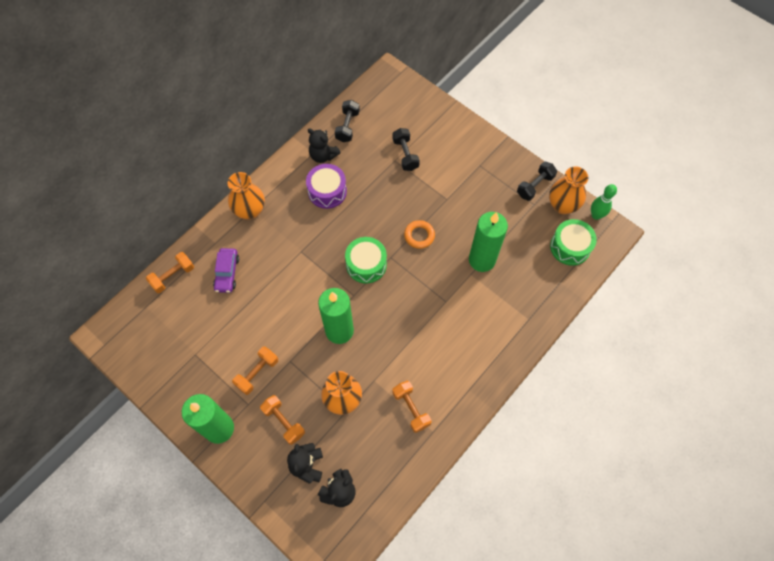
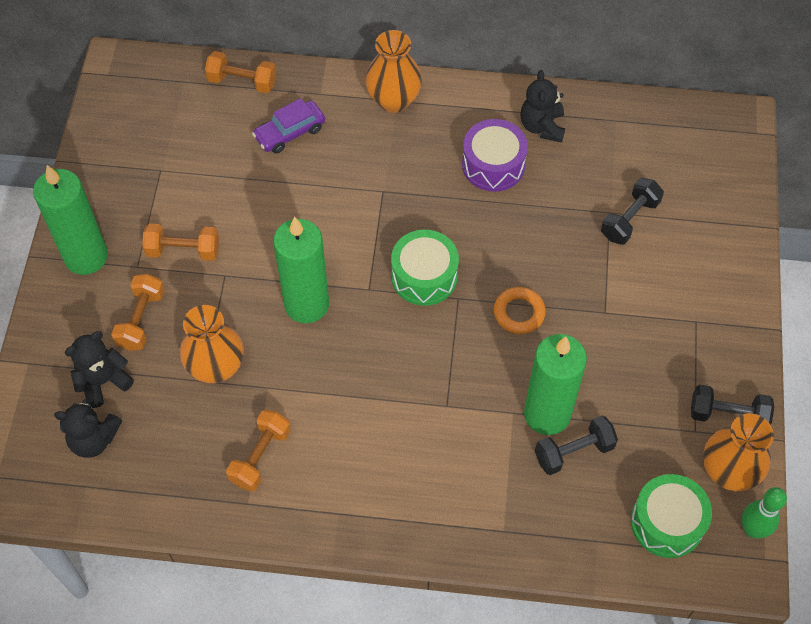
camera: 55 degrees right, 5 degrees down
(347, 126) = (611, 125): black dumbbell -> black dumbbell (574, 452)

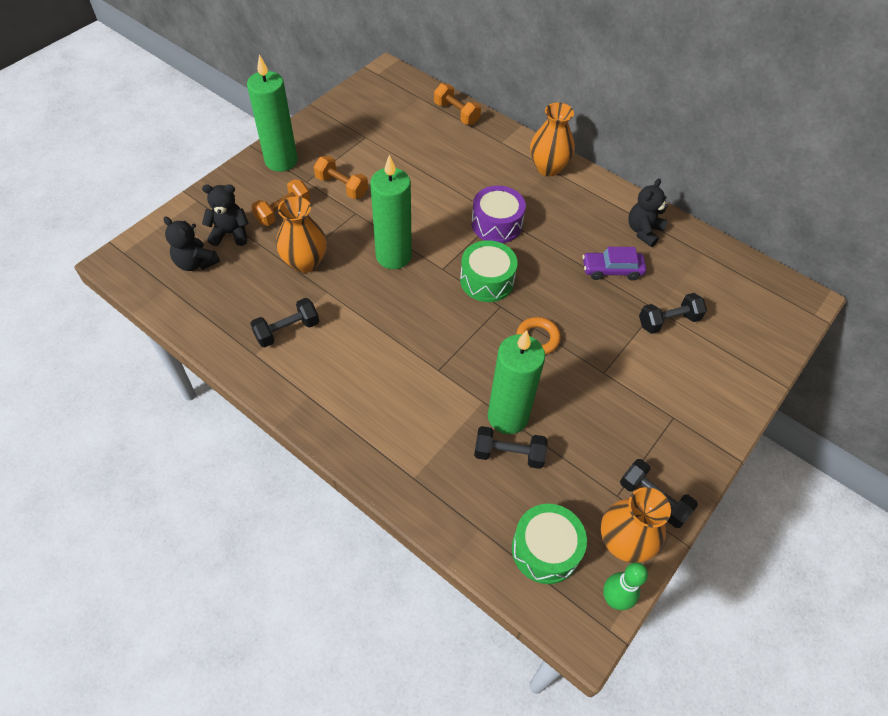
camera: 30 degrees right, 5 degrees down
(260, 456) = (287, 330): orange dumbbell -> black dumbbell
(290, 133) = (464, 154): purple car -> purple car (612, 270)
(493, 165) = (589, 237): purple drum -> purple drum (496, 224)

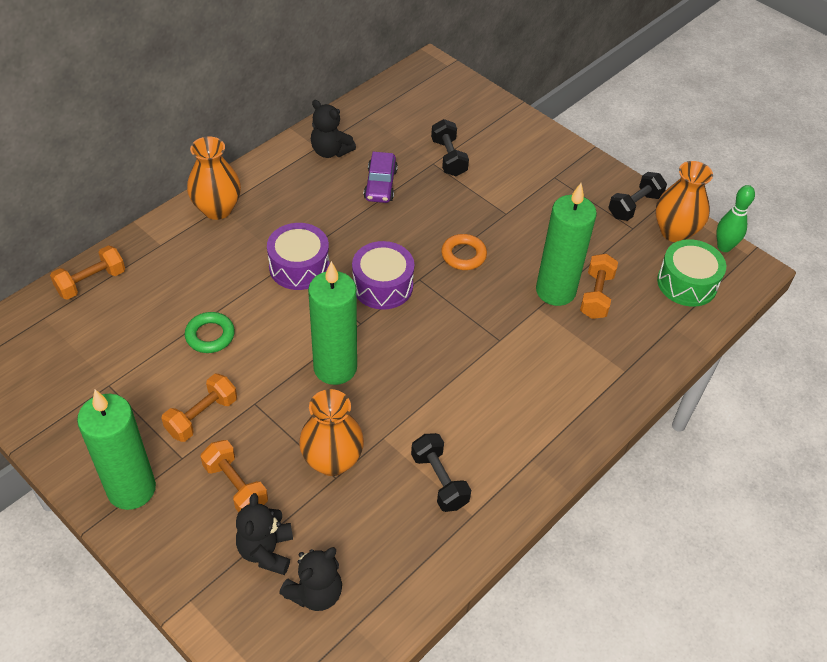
camera: 85 degrees left, 5 degrees down
(416, 181) = (210, 335): none -> green ring
(487, 280) = (382, 286): green drum -> purple drum
(508, 454) = (596, 295): black dumbbell -> orange dumbbell

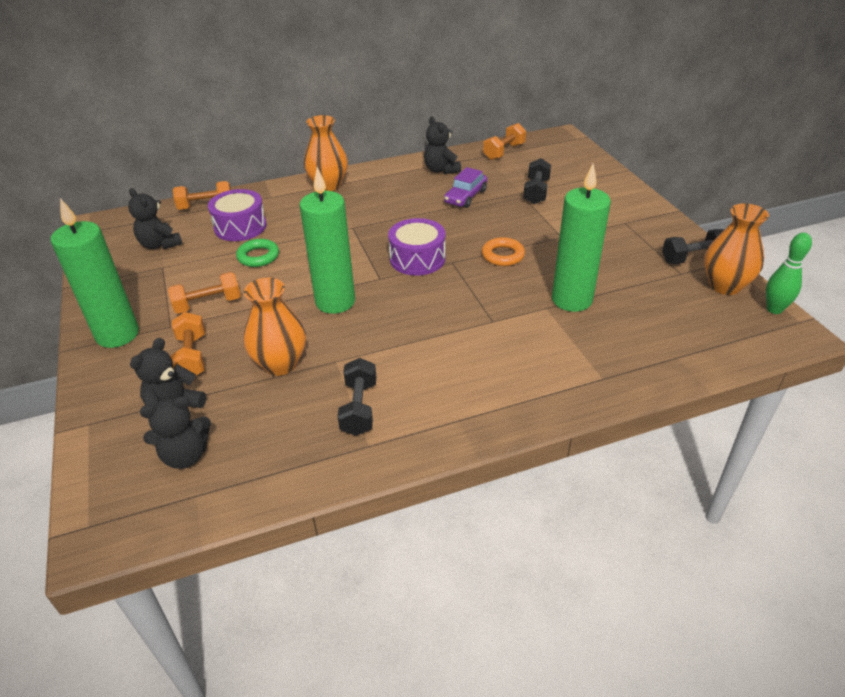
camera: 30 degrees right, 10 degrees down
(79, 355) = (160, 244): none -> black teddy bear
(299, 267) = (360, 232): purple drum -> purple drum (240, 227)
(596, 295) = (610, 313): orange dumbbell -> orange dumbbell (504, 152)
(687, 283) = (714, 327): green drum -> none

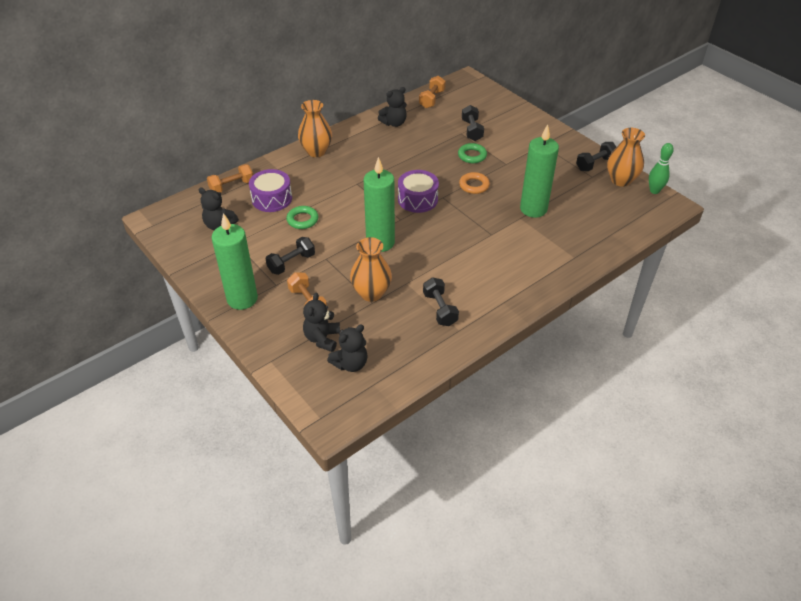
camera: 20 degrees left, 5 degrees up
(208, 304) = (291, 263): orange dumbbell -> black dumbbell
(441, 170) = (394, 123): black teddy bear -> black teddy bear turned 75 degrees counterclockwise
(465, 197) = (424, 143): purple car -> none
(520, 220) = (472, 155): none -> green ring

